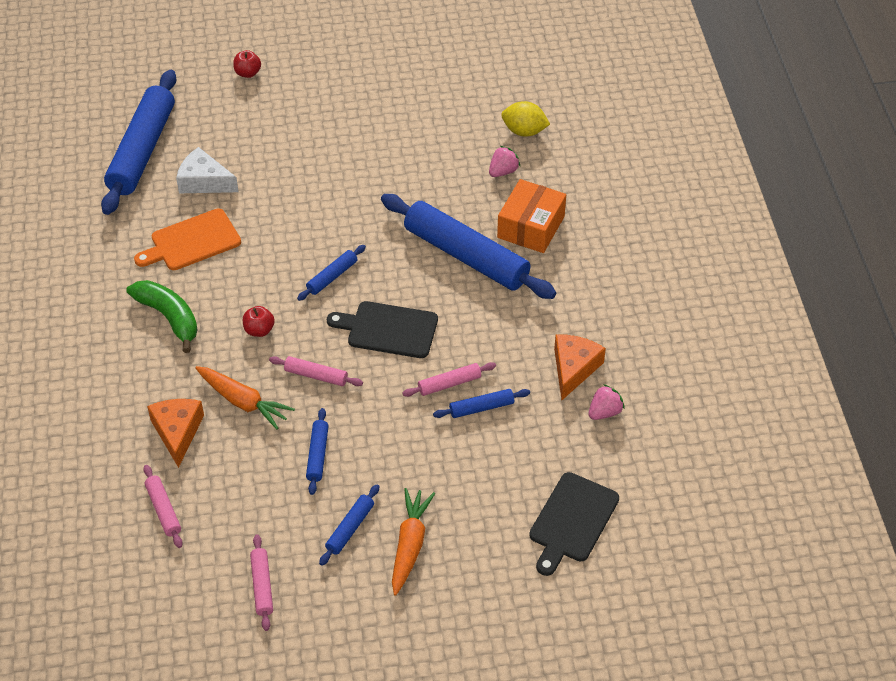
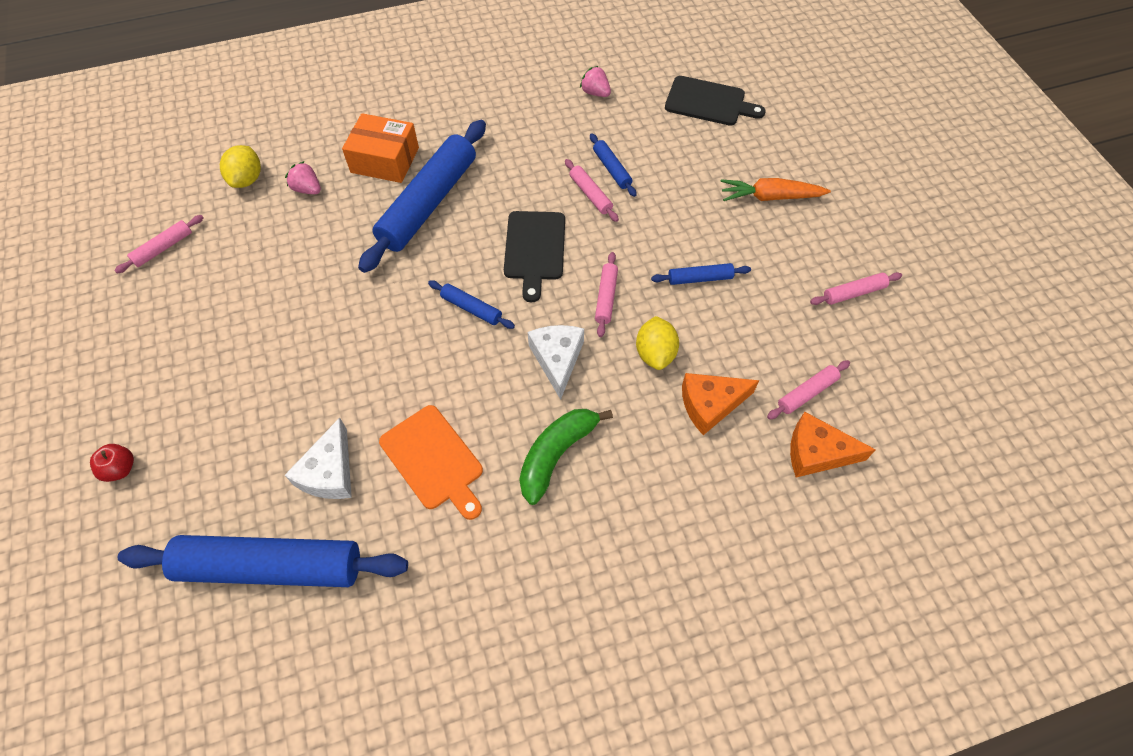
camera: 100 degrees left, 10 degrees up
(243, 402) = (655, 353): orange carrot -> yellow lemon
(259, 330) = (557, 360): red apple -> white cheese
(350, 528) = (770, 240): blue rolling pin -> none
(453, 83) = (163, 248): none -> pink rolling pin
(574, 369) = (553, 115): orange cheese -> orange cheese (817, 453)

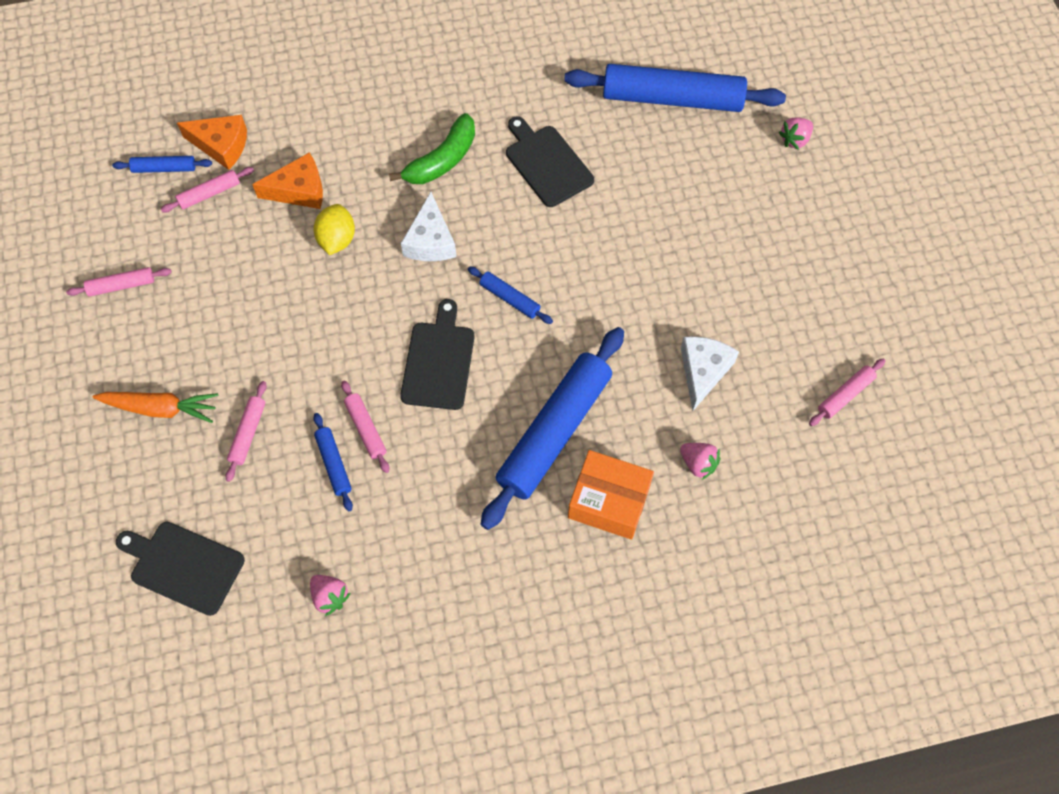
camera: 175 degrees left, 5 degrees up
(120, 469) = (814, 176): red apple -> none
(128, 517) = (795, 140): none -> pink strawberry
(247, 179) = (773, 484): yellow lemon -> none
(329, 472) = (635, 161): white cheese -> white cheese (703, 372)
(434, 460) = (547, 163): orange cutting board -> black cutting board
(606, 297) = (372, 299): pink rolling pin -> pink rolling pin (248, 433)
(700, 278) = (271, 313): blue rolling pin -> blue rolling pin (164, 168)

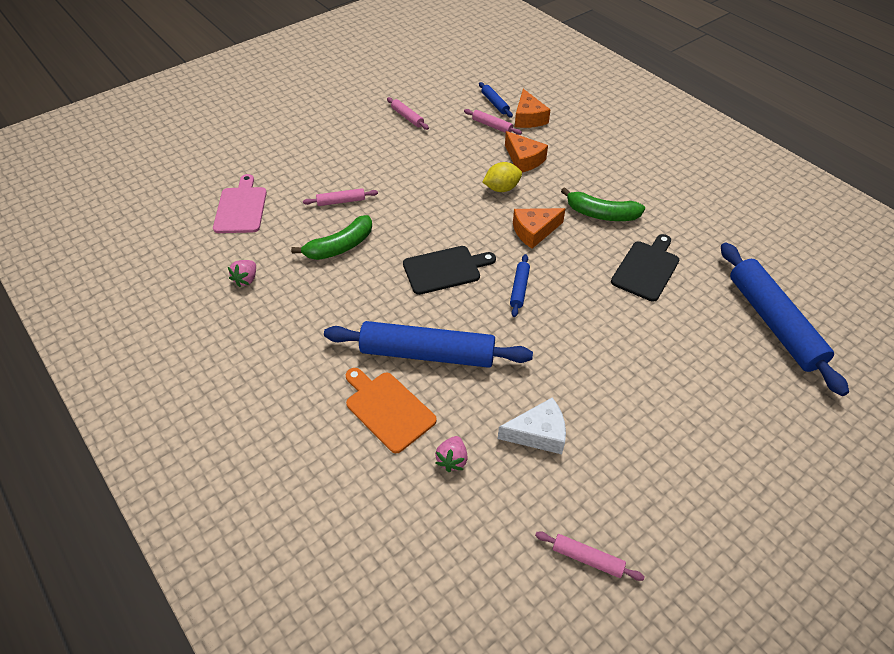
camera: 65 degrees right, 15 degrees down
(160, 408) = (338, 161): orange carrot -> none
(183, 566) = (241, 208): black cutting board -> pink cutting board
(334, 464) = (340, 246): blue rolling pin -> green banana
(366, 429) = (373, 252): pink rolling pin -> none
(430, 240) = (534, 231): white cheese -> orange cheese
(609, 501) = (388, 409): orange box -> orange cutting board
(795, 140) = (816, 424): pink strawberry -> none

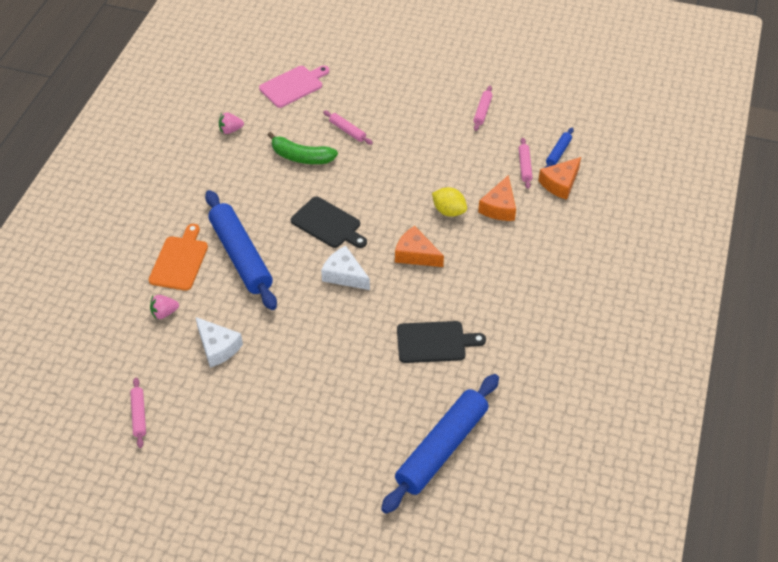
camera: 55 degrees right, 0 degrees up
(519, 288) = (344, 275): blue rolling pin -> white cheese
(601, 214) = (476, 286): green banana -> none

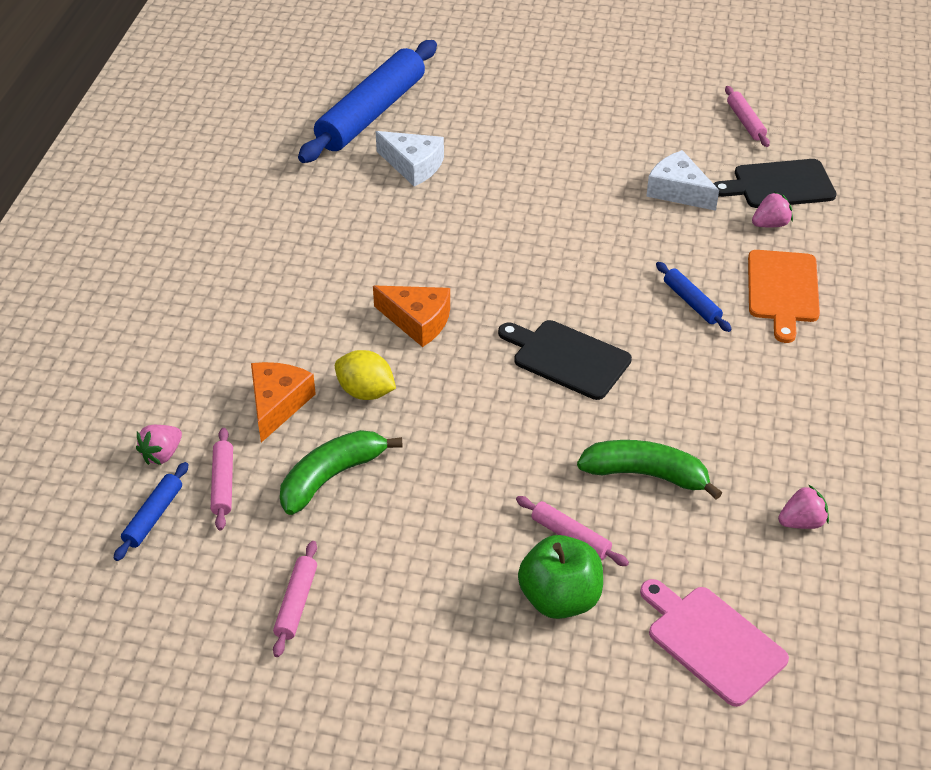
camera: 175 degrees right, 5 degrees down
(241, 256) = (691, 302): blue rolling pin -> blue rolling pin, size x0.44
(293, 86) = (712, 641): pink cutting board -> pink cutting board turned 90 degrees clockwise
(344, 275) = (524, 286): white cheese -> white cheese (413, 165)
(358, 106) = (560, 599): none -> green apple
(434, 342) = (383, 213): black cutting board -> black cutting board (779, 185)
(467, 166) = (331, 477): none -> green banana
(560, 183) = (162, 454): orange cheese -> pink strawberry

